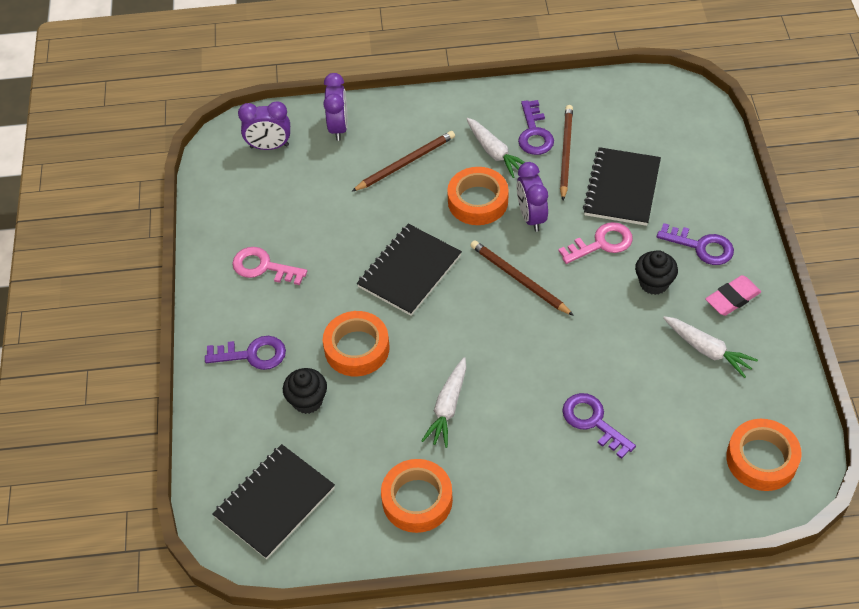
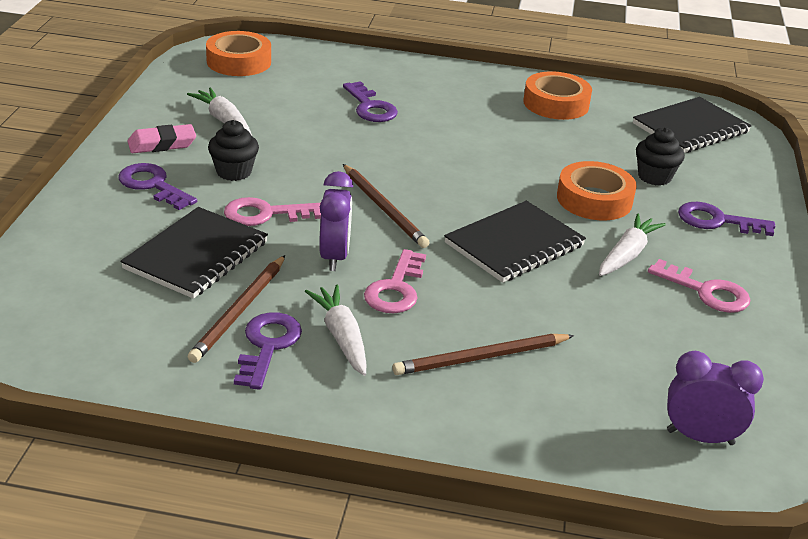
camera: 170 degrees left, 20 degrees down
(338, 127) = (578, 436): purple clock -> none
(447, 407) = (508, 143): white carrot -> white carrot (627, 254)
(478, 201) = (396, 289): orange tape -> pink key

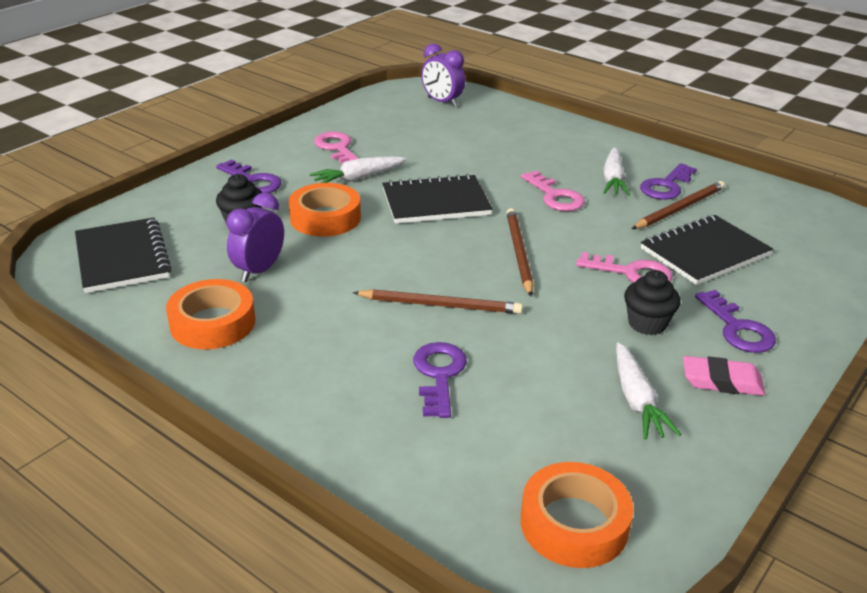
camera: 150 degrees left, 0 degrees up
(334, 257) = (588, 226): purple clock -> purple clock (259, 270)
(396, 289) = (555, 196): pink key -> pink key turned 105 degrees clockwise
(481, 358) = (529, 152): brown pencil -> brown pencil (440, 305)
(690, 128) = (122, 258): black notebook -> black notebook turned 75 degrees clockwise

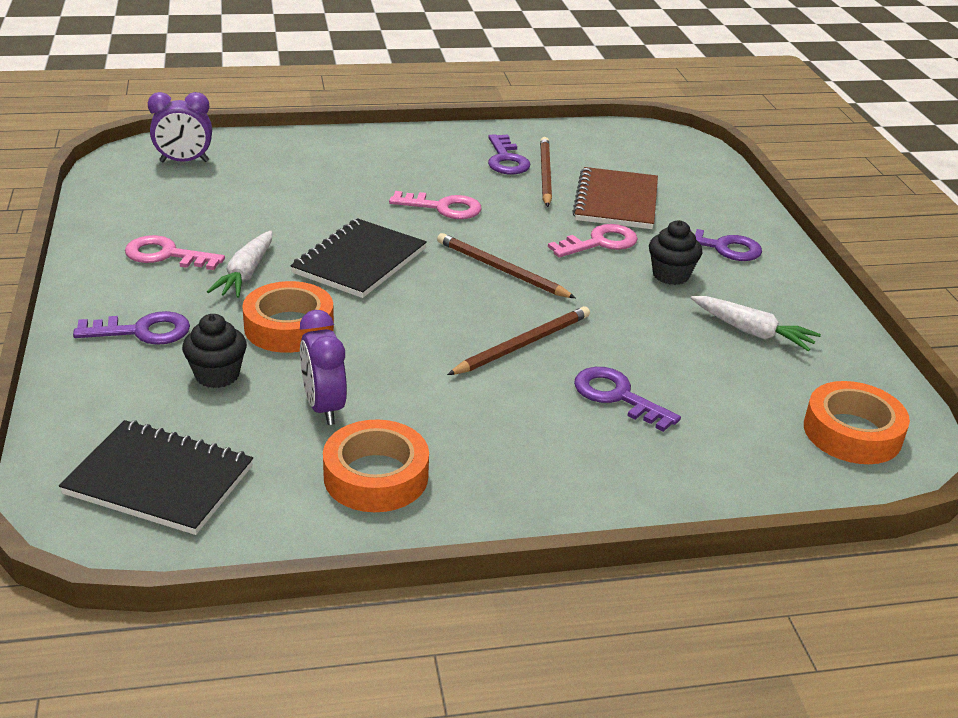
camera: 50 degrees left, 0 degrees up
(613, 180) = (461, 172): white carrot -> none
(704, 252) = (616, 201): black notebook -> brown notebook
(722, 381) = (770, 289): pink eraser -> none

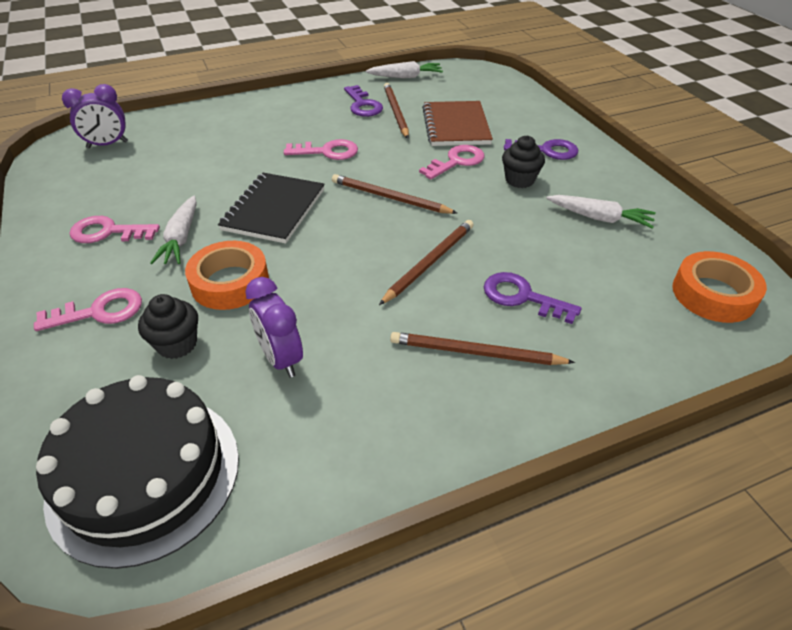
camera: 10 degrees left, 10 degrees up
(142, 331) = (99, 311): purple key -> pink key
(159, 480) = (144, 475): black notebook -> black cake
(376, 476) = (347, 423): orange tape -> none
(540, 439) = (475, 353): none -> brown pencil
(575, 133) = (406, 77): none -> white carrot

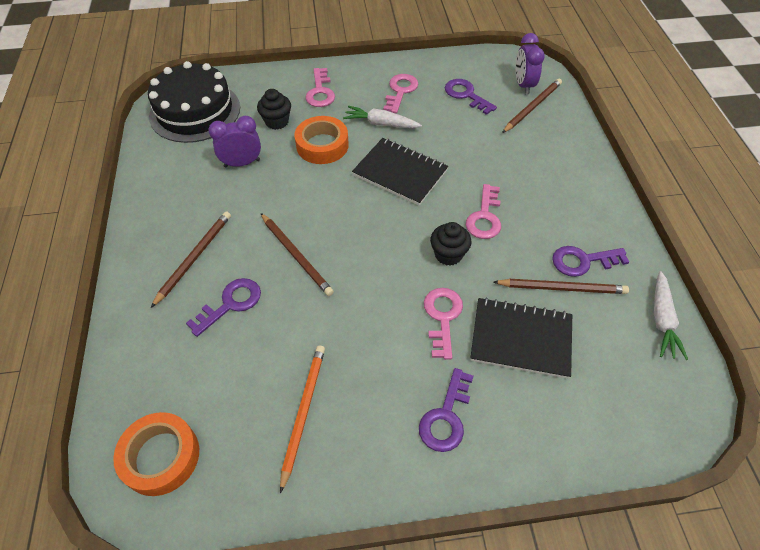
camera: 105 degrees right, 10 degrees up
(123, 180) = (466, 95): none -> purple key
(389, 198) = (394, 248): brown pencil -> brown pencil (532, 107)
(456, 126) = (521, 339): brown notebook -> black notebook
(456, 161) = (442, 317): pink key -> pink key turned 150 degrees counterclockwise
(519, 180) = (392, 364): black cupcake -> black cupcake (448, 254)
(600, 218) = (303, 412): white carrot -> orange pencil

